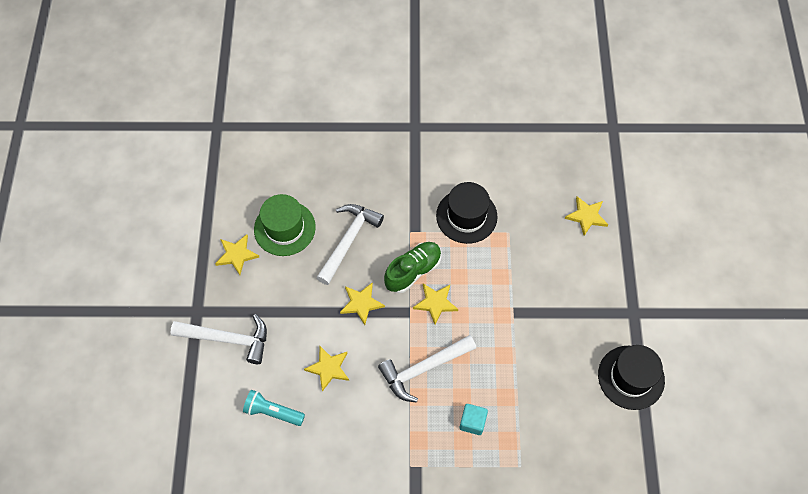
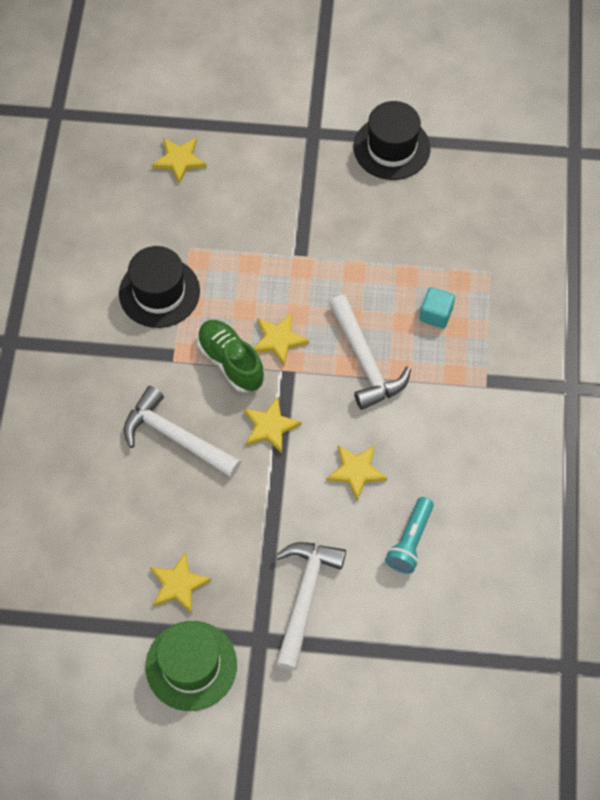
camera: 85 degrees left, 0 degrees up
(284, 228) = (145, 519): green hat -> green hat (191, 665)

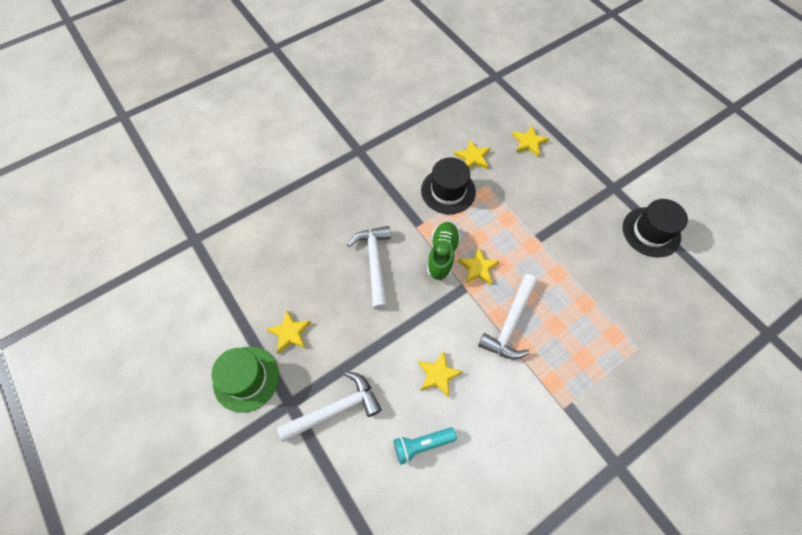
camera: 50 degrees right, 0 degrees up
(270, 427) = (423, 305): yellow star -> yellow star (473, 157)
(435, 314) = (578, 339): turquoise cube -> none

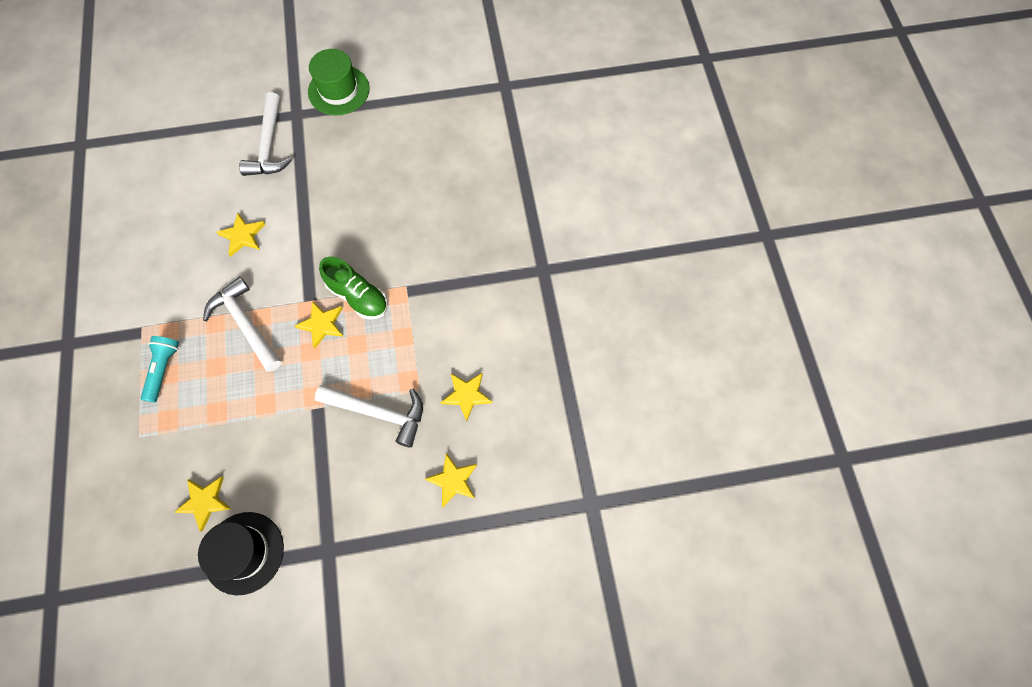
camera: 115 degrees right, 5 degrees up
(290, 333) = (359, 133): yellow star -> yellow star (205, 501)
(374, 263) = (387, 228): white hammer -> white hammer (379, 412)
(422, 445) = (196, 197): turquoise flashlight -> turquoise flashlight (163, 369)
(448, 191) = (434, 341): black hat -> none

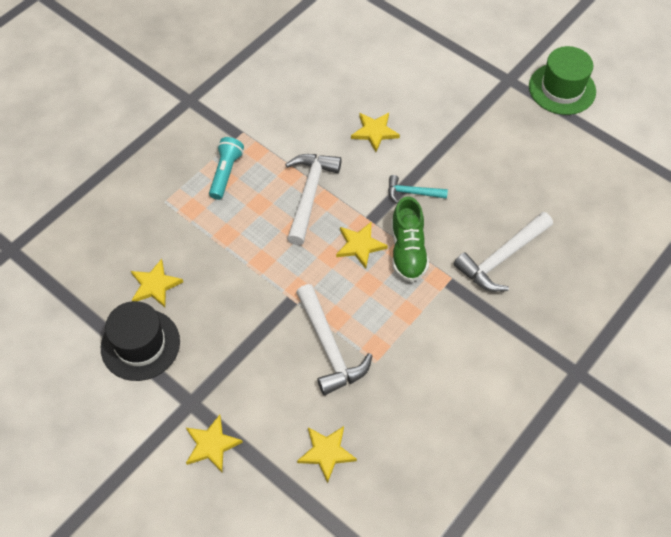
camera: 50 degrees right, 10 degrees down
(163, 369) = (225, 173): turquoise flashlight -> turquoise flashlight turned 45 degrees counterclockwise
(269, 145) = (464, 85): white hammer -> white hammer (502, 258)
(317, 254) = (412, 193): none -> turquoise hammer
(466, 395) = (406, 403): yellow star -> yellow star (211, 445)

